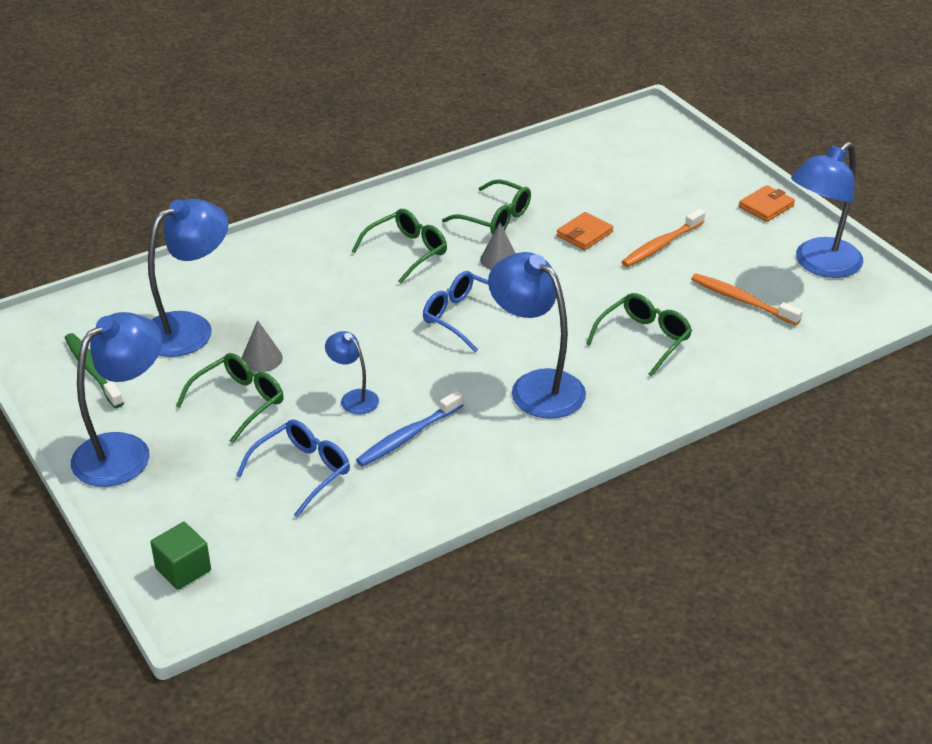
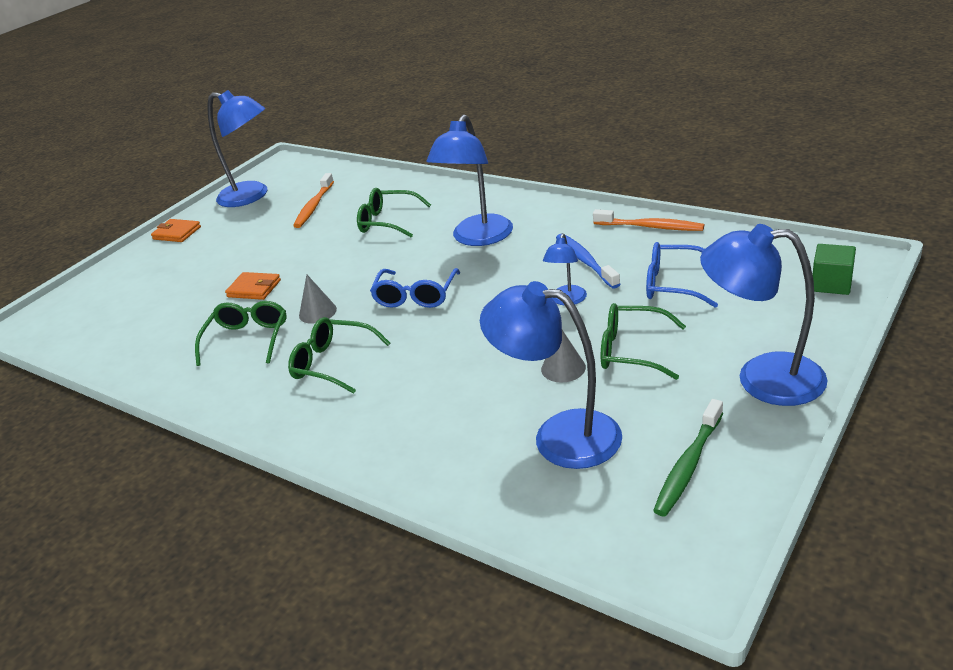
camera: 110 degrees left, 5 degrees down
(408, 436) = (585, 261): blue toothbrush -> blue toothbrush turned 135 degrees counterclockwise
(661, 245) = (255, 253): orange toothbrush -> orange toothbrush (650, 227)

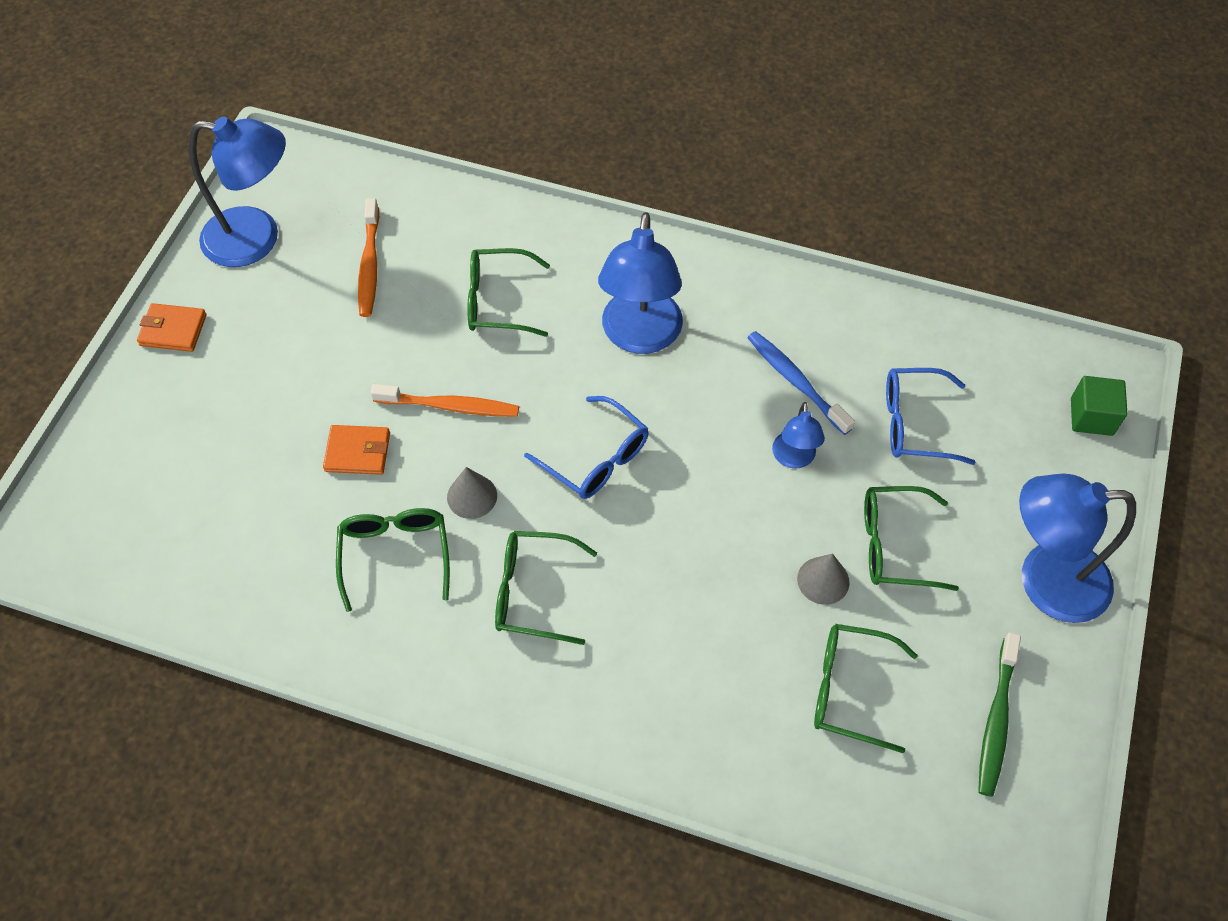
camera: 20 degrees left, 25 degrees up
(416, 296) = (596, 458): blue glasses -> blue glasses turned 45 degrees counterclockwise
(560, 435) = (850, 690): blue lamp -> green glasses
(650, 227) = (860, 310): orange toothbrush -> orange toothbrush (450, 406)

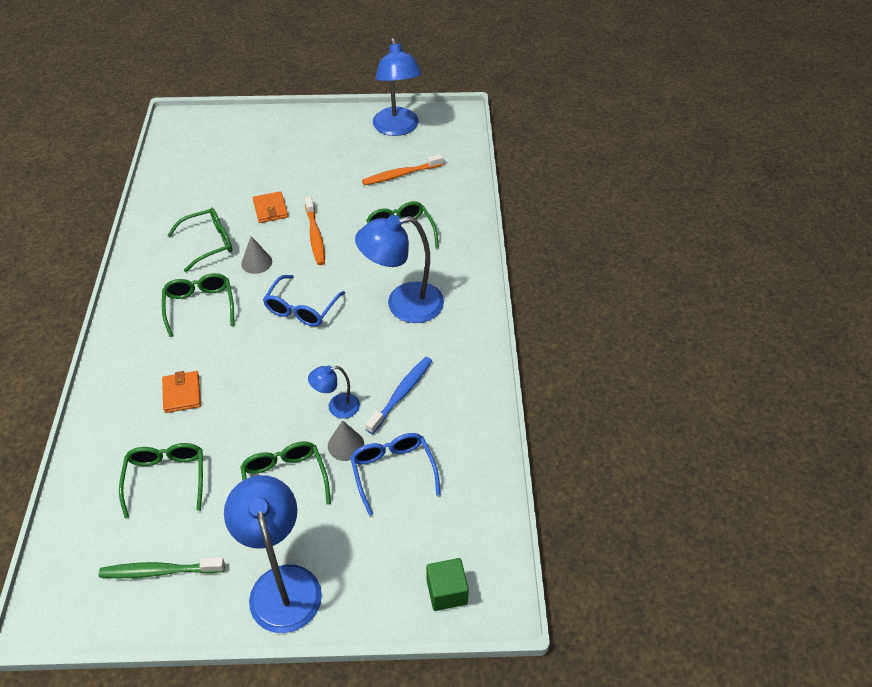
camera: 70 degrees right, 10 degrees down
(173, 330) = (323, 120): orange wallet -> orange wallet (182, 393)
(823, 580) = (245, 445): grey cone -> grey cone (346, 445)

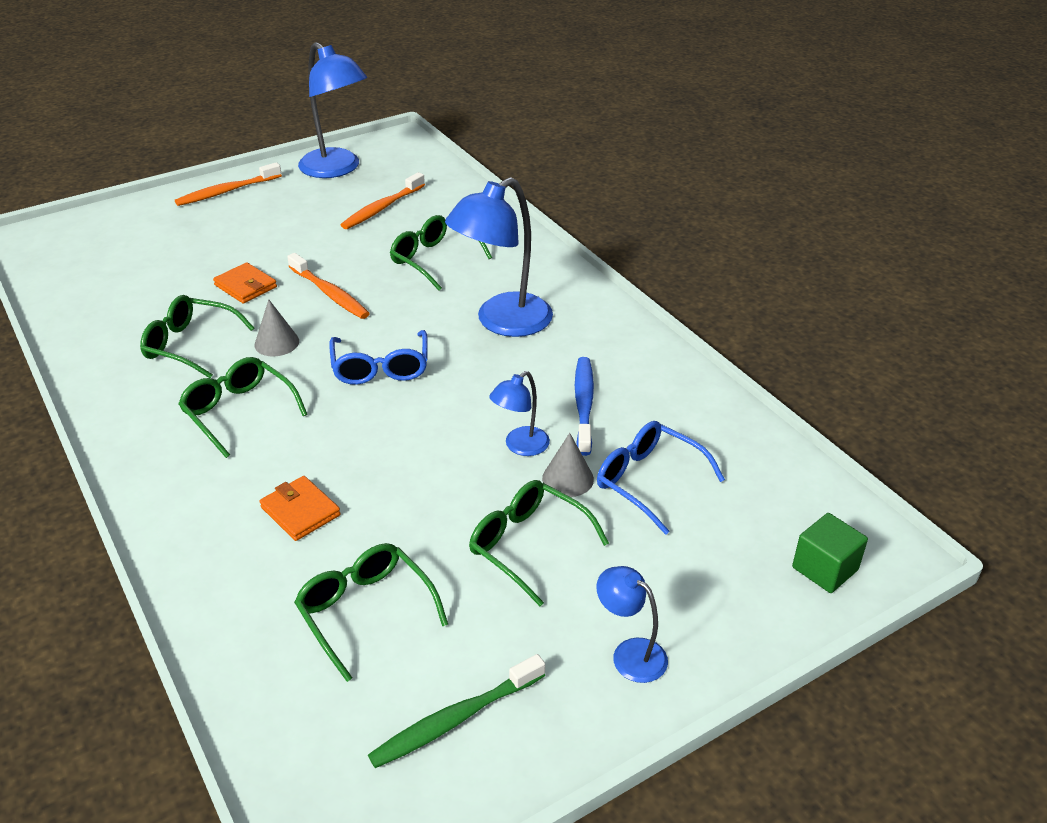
camera: 30 degrees left, 10 degrees down
(208, 243) = (190, 345): green glasses -> green glasses turned 105 degrees counterclockwise
(282, 583) = (630, 653): blue lamp -> blue lamp, size x0.51
(315, 123) = (227, 191): none -> orange toothbrush

